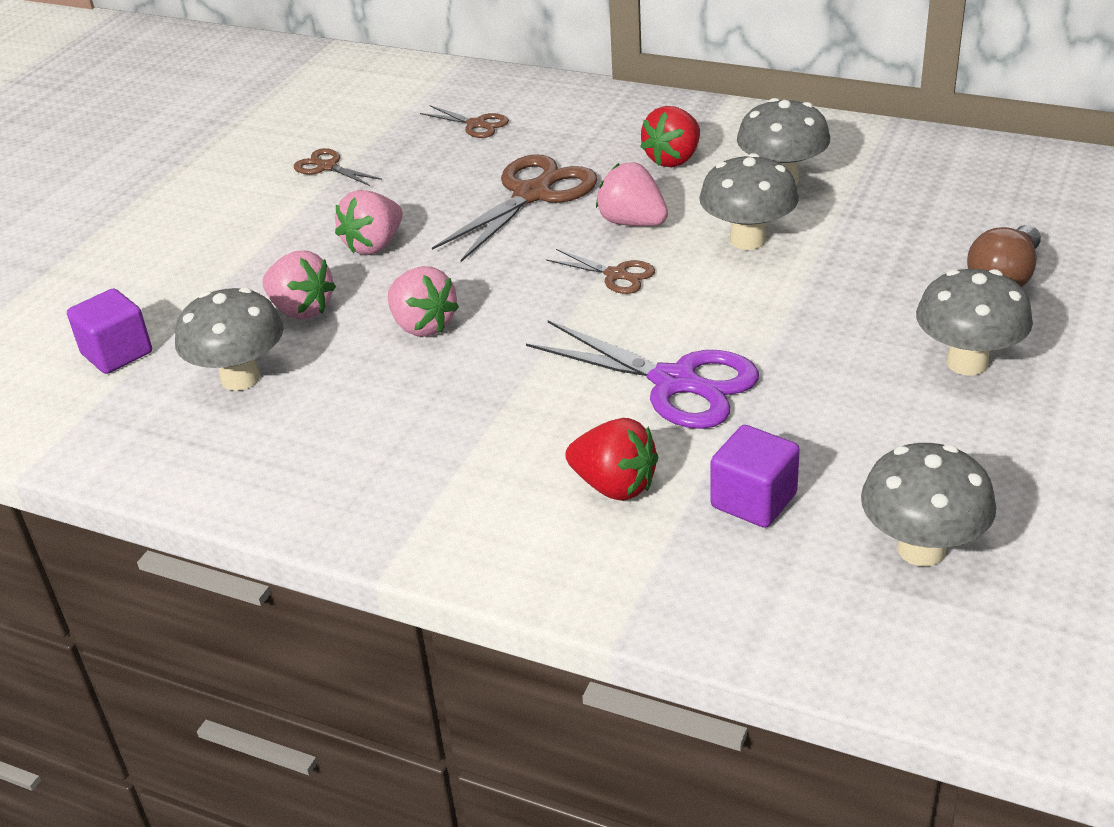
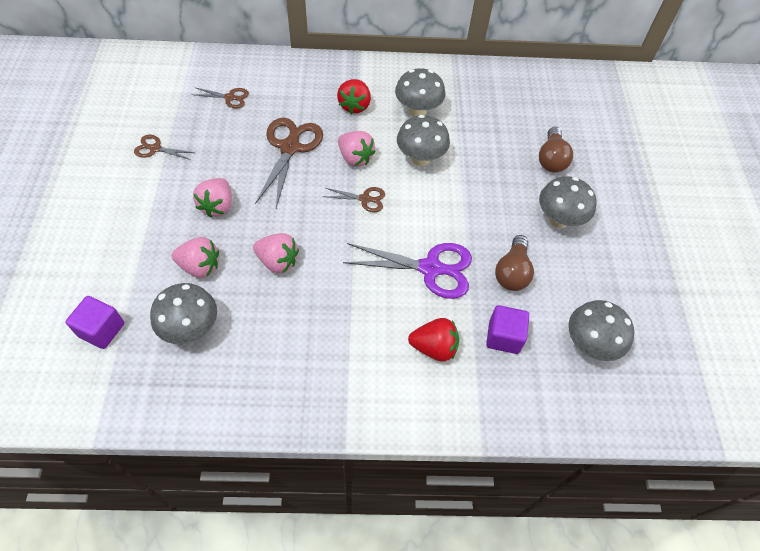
camera: 30 degrees left, 20 degrees up
(632, 222) = (355, 158): pink strawberry -> pink strawberry turned 150 degrees counterclockwise
(826, 416) = (512, 272): none -> brown light bulb

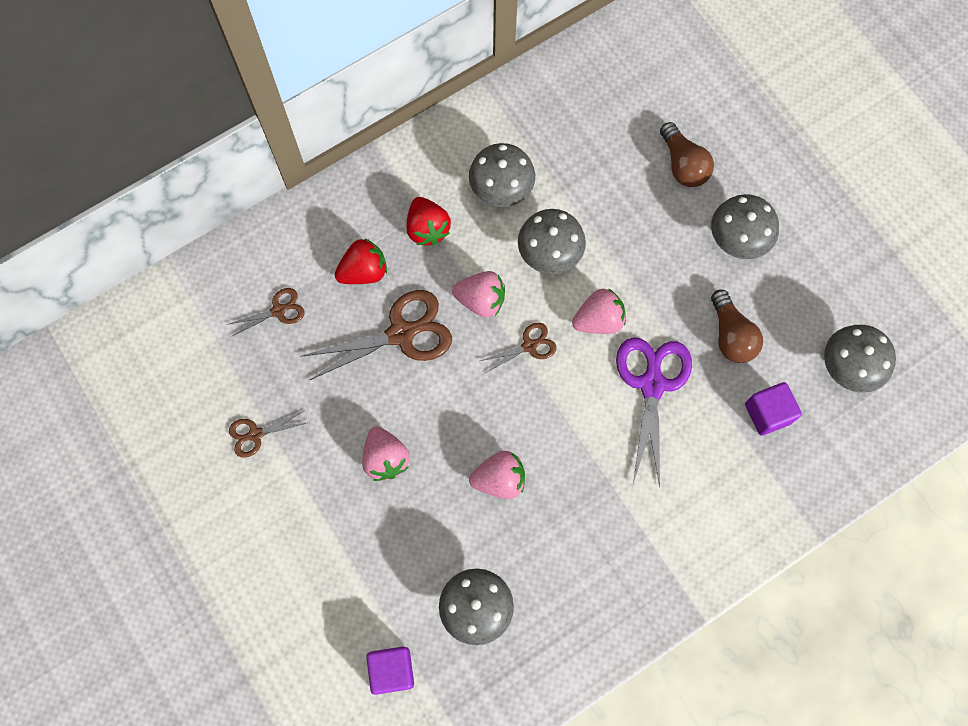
camera: 30 degrees left, 15 degrees up
(200, 266) = (427, 539): pink strawberry -> pink strawberry (598, 320)
(290, 147) = (401, 333): brown scissors -> brown scissors turned 90 degrees clockwise
(430, 268) = (652, 384): purple scissors -> purple scissors turned 60 degrees counterclockwise
(434, 347) = (713, 468): red strawberry -> red strawberry (364, 271)

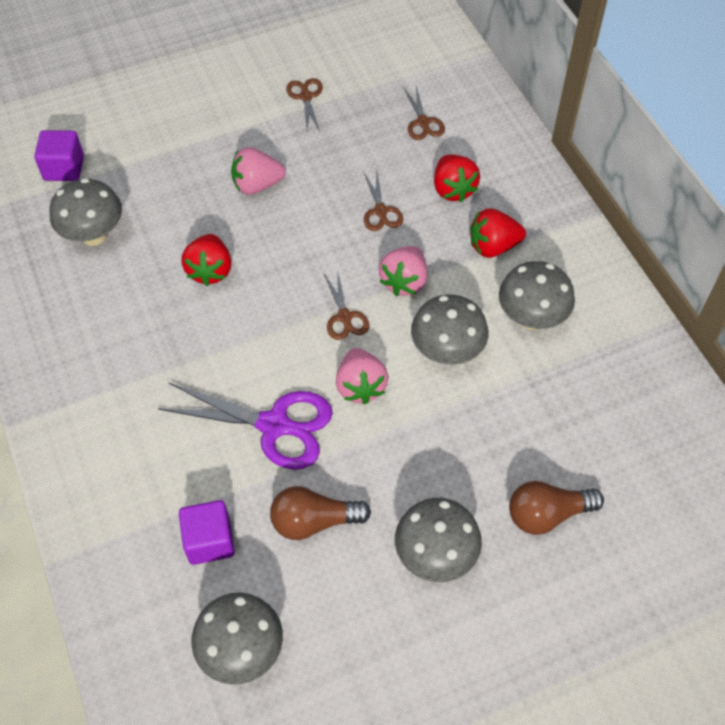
camera: 100 degrees right, 15 degrees down
(401, 333) = (381, 211): brown scissors -> brown scissors, size x0.52
(499, 479) = (210, 270): pink strawberry -> red strawberry

